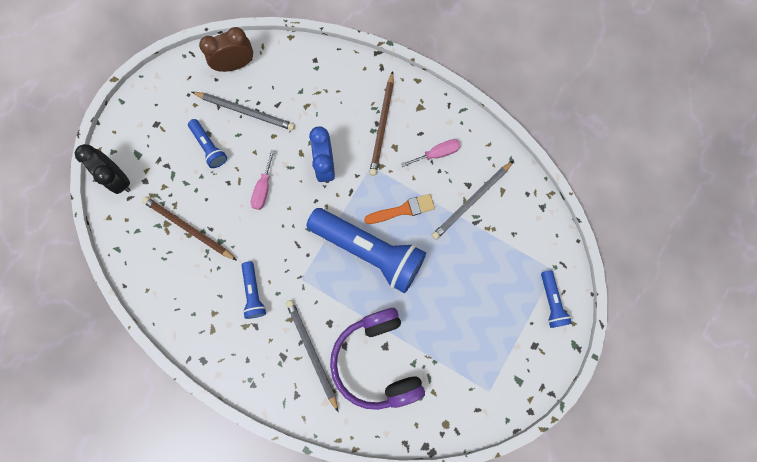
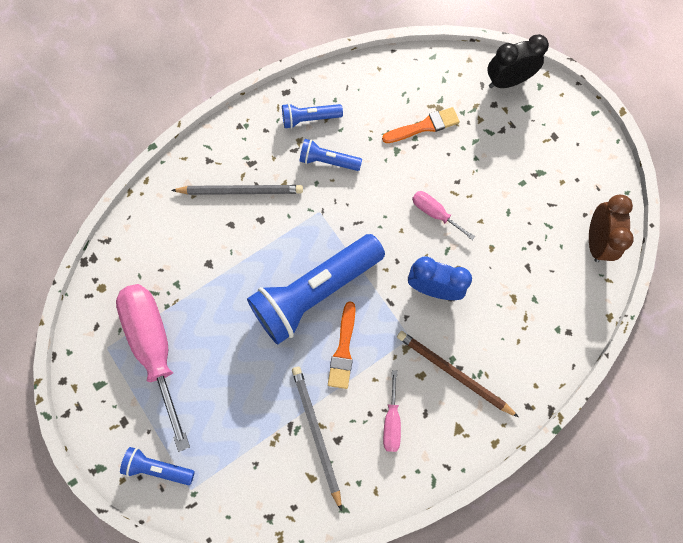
camera: 115 degrees right, 5 degrees down
(189, 228) = (424, 126): brown pencil -> orange brush
(209, 147) = (506, 178): blue flashlight -> blue flashlight (310, 119)
(245, 111) = (533, 230): grey pencil -> none
(377, 361) = (199, 249): purple headphones -> none
(470, 352) = (155, 348): none -> pink screwdriver

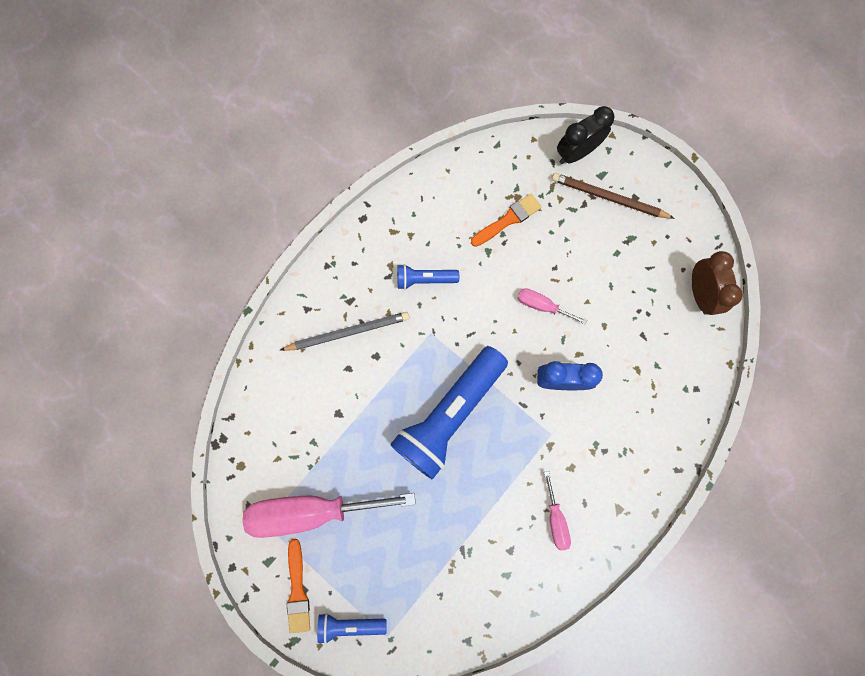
camera: 15 degrees left, 5 degrees up
(155, 348) = (311, 511): pink screwdriver -> pink screwdriver turned 60 degrees counterclockwise
(310, 119) = (394, 240): blue flashlight -> none
(316, 434) = (489, 550): grey pencil -> none
(343, 349) = (491, 463): orange brush -> orange brush (297, 590)
(454, 373) = (601, 457): brown pencil -> brown pencil (609, 198)

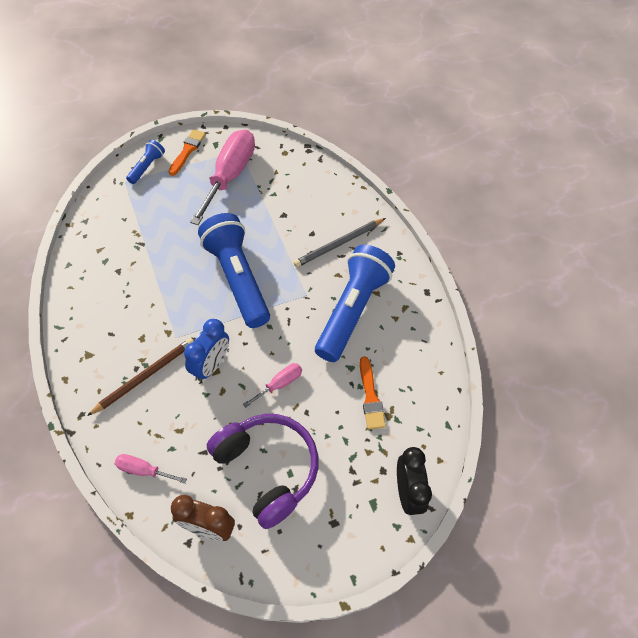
camera: 115 degrees right, 20 degrees down
(297, 590) = (187, 151): orange brush -> orange brush turned 90 degrees clockwise
(347, 332) = (339, 244): grey pencil -> grey pencil turned 45 degrees clockwise
(425, 279) = (352, 310): blue flashlight -> blue flashlight, size x2.16
(555, 519) = (115, 309): pink screwdriver -> pink screwdriver (143, 470)
(609, 198) = (346, 497): brown pencil -> brown pencil (144, 376)
(625, 273) = (267, 469): none -> purple headphones

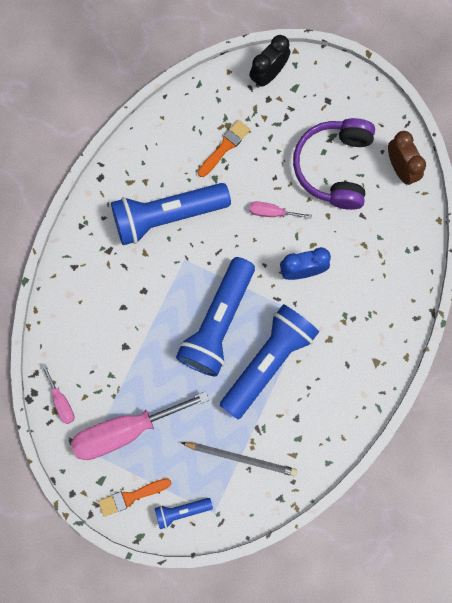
camera: 130 degrees left, 20 degrees up
(143, 470) = (408, 240): pink screwdriver -> pink screwdriver (61, 401)
(144, 376) = (353, 306): brown pencil -> none
(175, 286) = (268, 362): none -> blue flashlight
(339, 244) = (114, 277): grey pencil -> grey pencil (241, 458)

